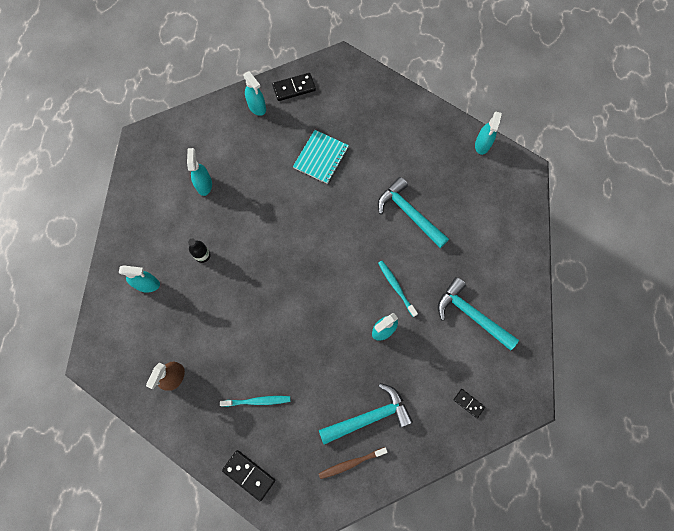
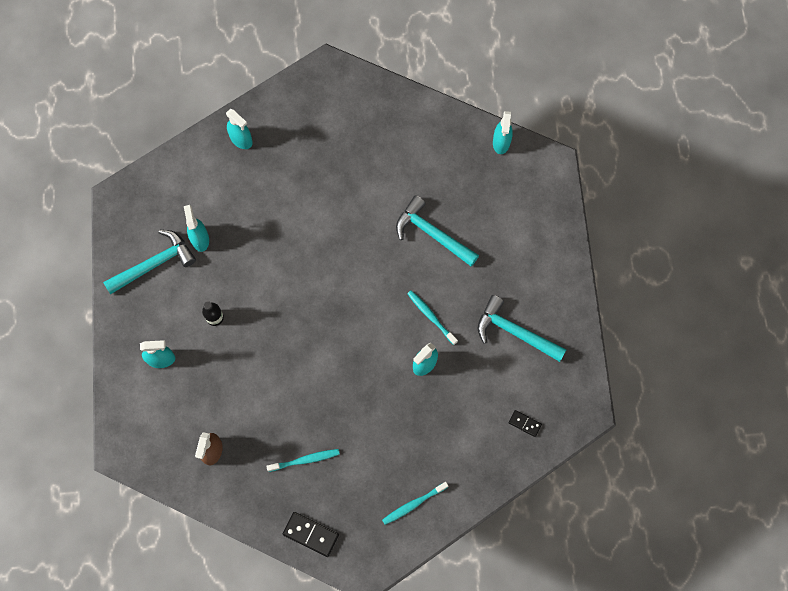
camera: 10 degrees left, 0 degrees up
(294, 88) = (279, 110): black domino -> none
(321, 157) = (324, 186): turquoise notebook -> none
(351, 463) = (413, 504): brown toothbrush -> turquoise toothbrush
(369, 417) = (424, 455): turquoise hammer -> turquoise hammer (154, 264)

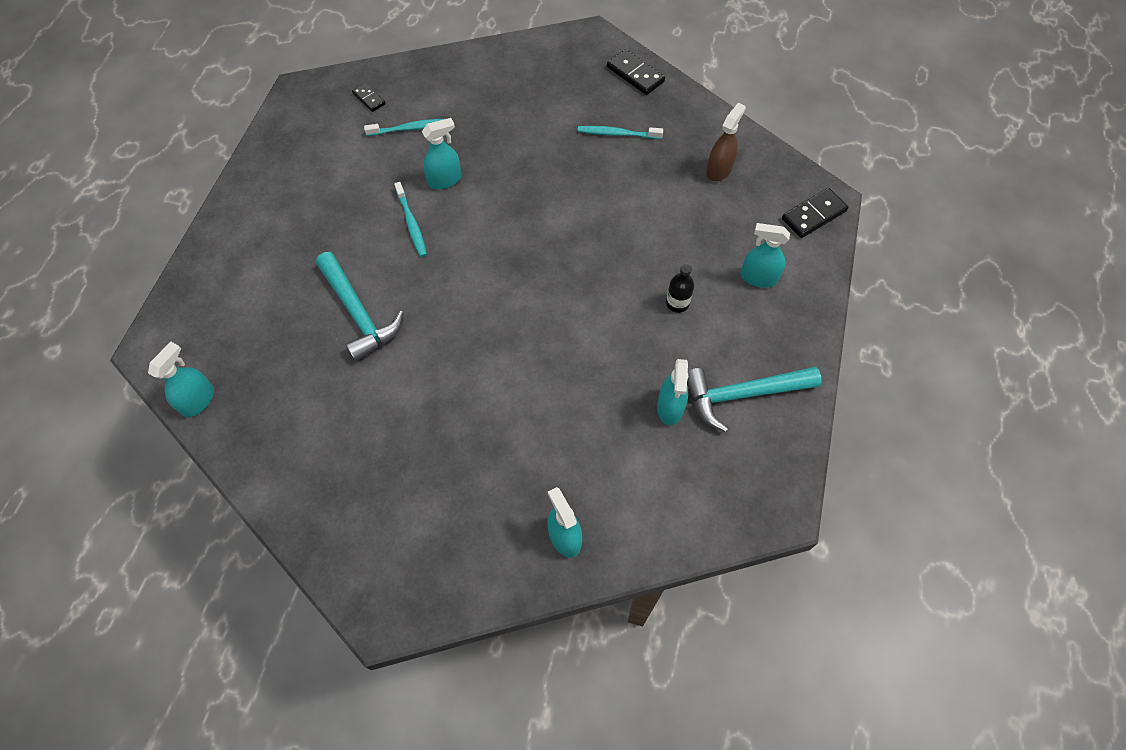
camera: 160 degrees left, 10 degrees down
(129, 432) = (814, 215): none -> black domino
(413, 504) = (520, 69): turquoise toothbrush -> turquoise toothbrush (410, 128)
(515, 332) = (326, 180): turquoise hammer -> none

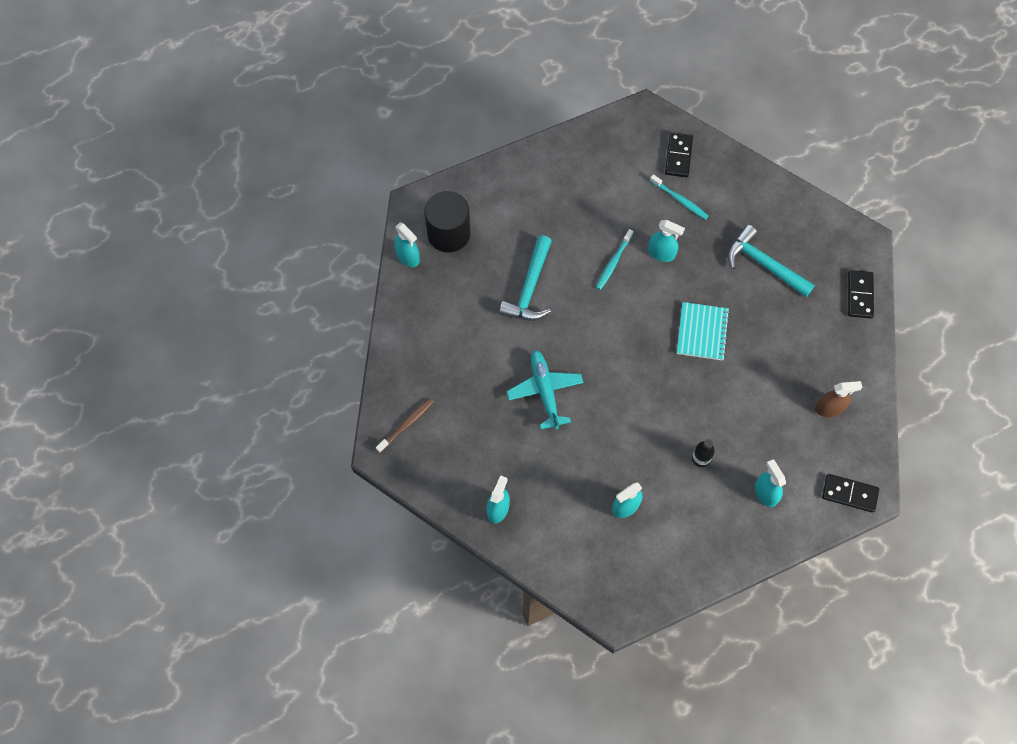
camera: 50 degrees right, 5 degrees up
(198, 400) = (408, 257): turquoise spray bottle -> turquoise spray bottle turned 60 degrees clockwise
(219, 341) = (449, 233): none -> black cylinder
(369, 99) = (678, 156): black domino -> black domino, size x1.65
(378, 558) = (406, 424): none -> brown toothbrush
(479, 385) = (545, 391): none -> turquoise plane
(554, 207) = (702, 332): none -> turquoise notebook
(617, 134) = (797, 324): turquoise toothbrush -> none
(742, 395) = (671, 542): turquoise hammer -> turquoise hammer (764, 264)

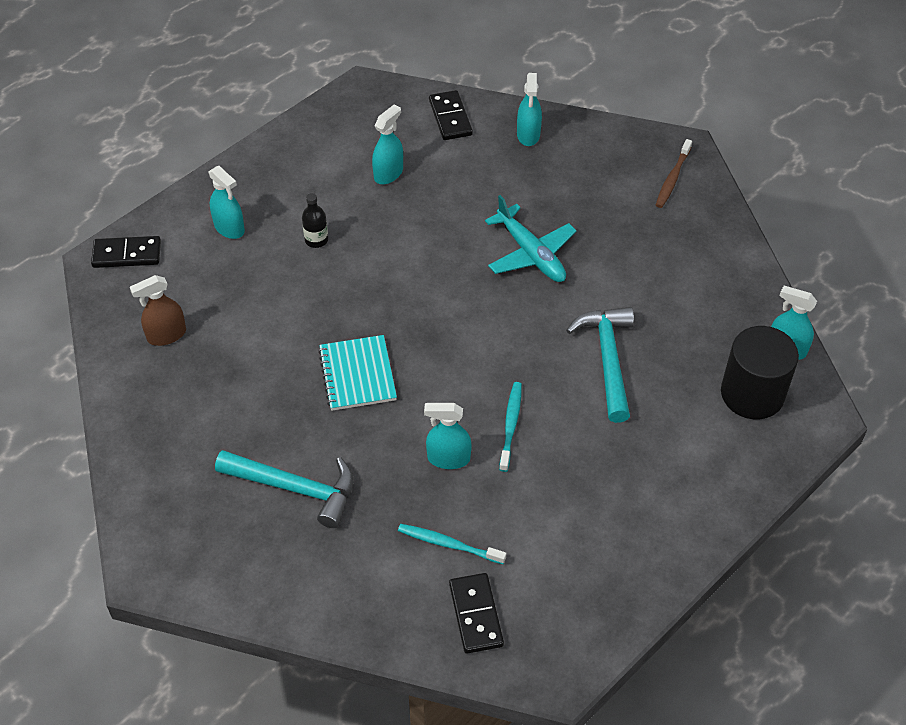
camera: 160 degrees right, 15 degrees down
(860, 295) = (145, 488): black domino -> black domino (450, 118)

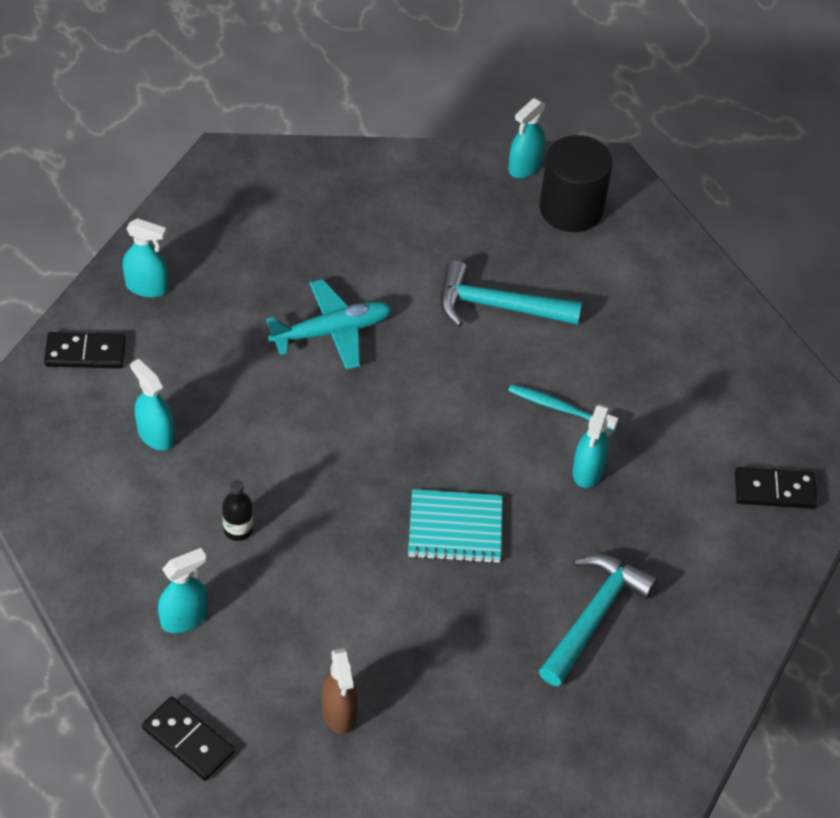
camera: 80 degrees left, 0 degrees up
(127, 254) = (188, 740): black domino -> black domino turned 60 degrees counterclockwise
(449, 544) = (691, 494): turquoise toothbrush -> none
(672, 178) = (266, 182): brown toothbrush -> none

